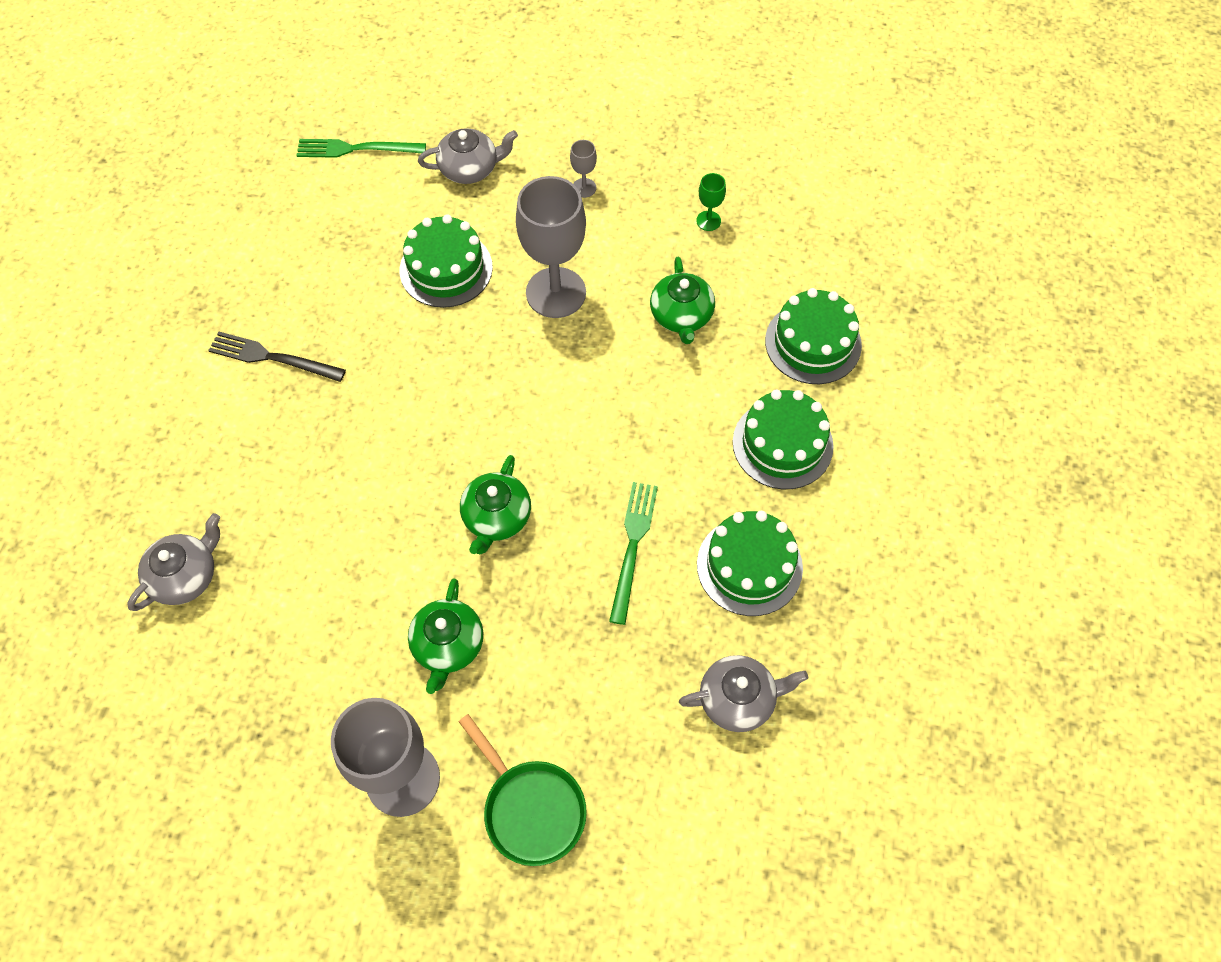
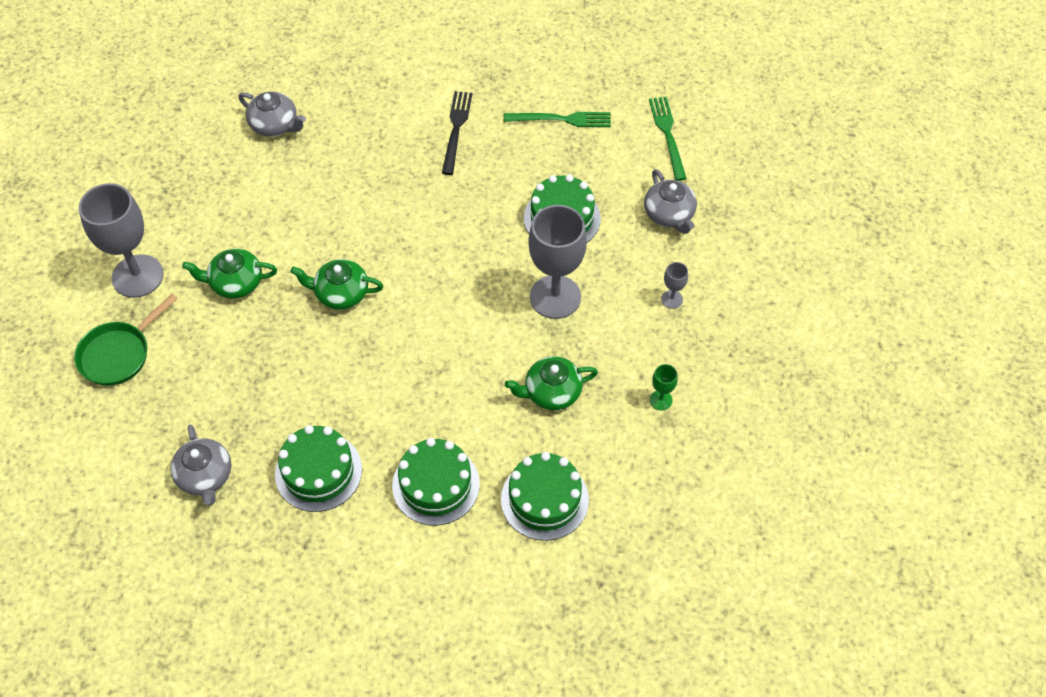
camera: 80 degrees right, 5 degrees down
(633, 546) = (326, 387): green fork -> green fork (561, 119)

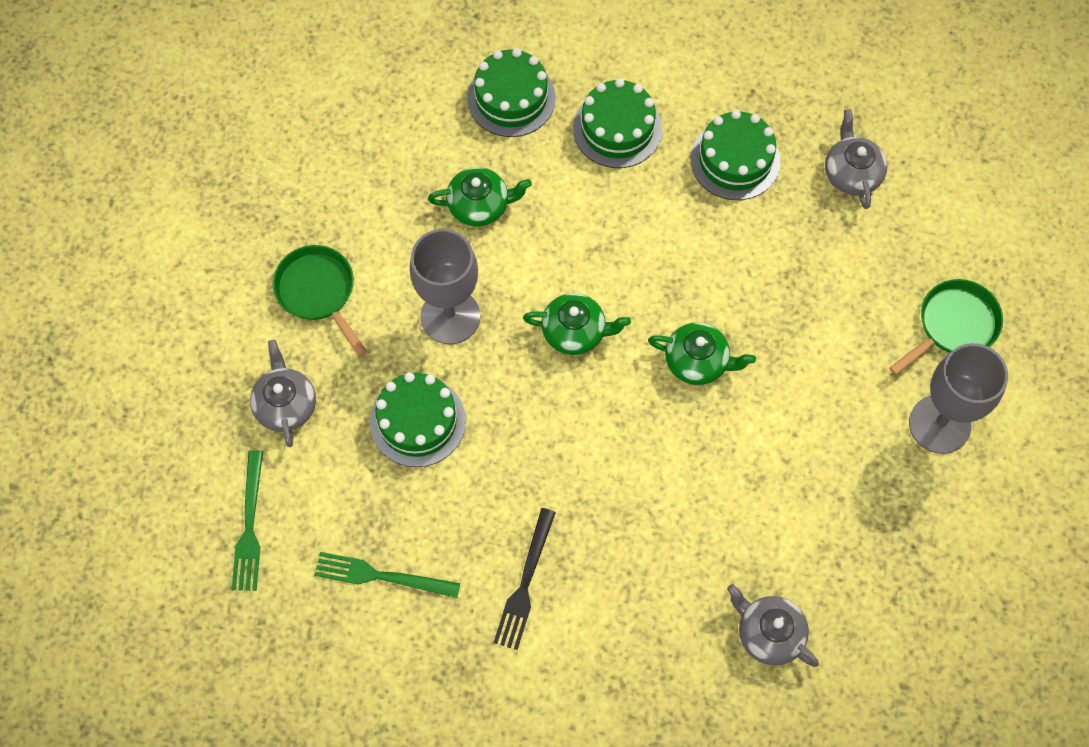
camera: 170 degrees left, 10 degrees up
(235, 283) = (821, 396): green teapot -> green teapot (575, 332)
(661, 400) = (366, 178): green goblet -> none
(672, 299) = (318, 292): grey goblet -> green pan

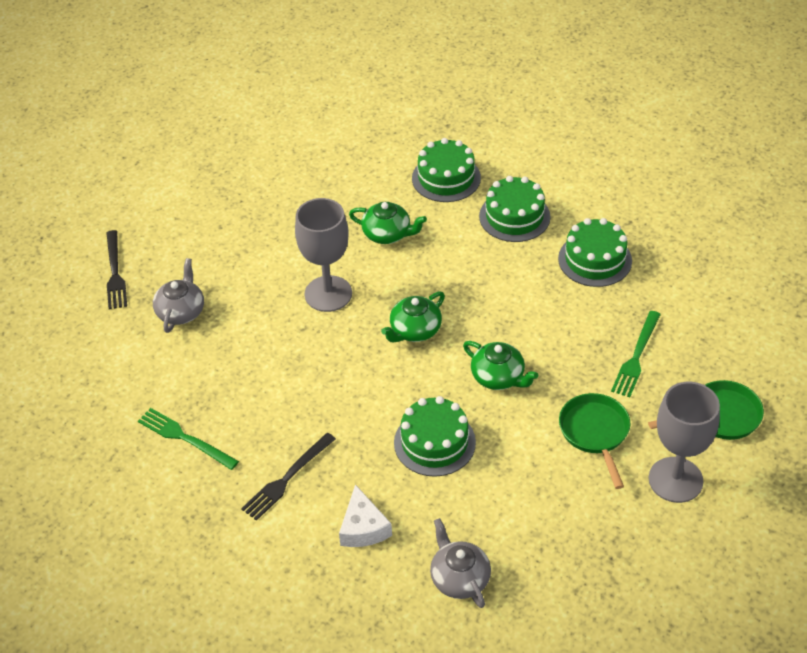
camera: 25 degrees right, 20 degrees down
(173, 378) = (115, 272): none -> black fork
(249, 526) = (111, 376): green fork -> green fork (636, 356)
(318, 292) = (244, 252): green pan -> green pan (595, 433)
(417, 421) = (267, 350): green cake -> green cake (434, 442)
(575, 332) = (414, 330): green teapot -> green teapot turned 105 degrees clockwise
(639, 612) = (363, 528): none -> white cheese
(851, 173) = (683, 293): grey teapot -> none

